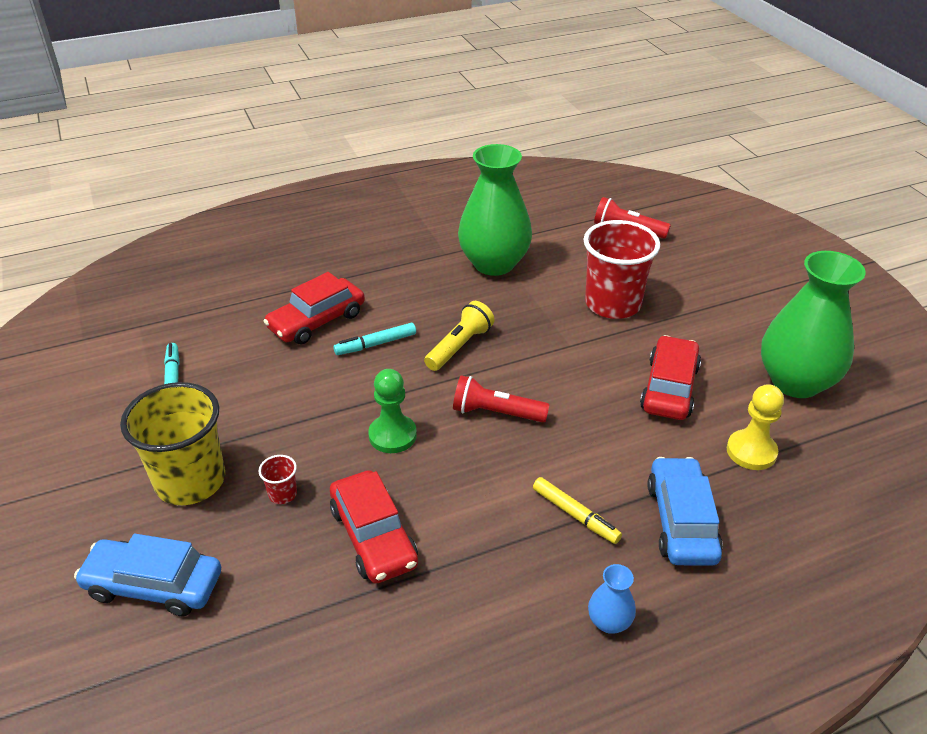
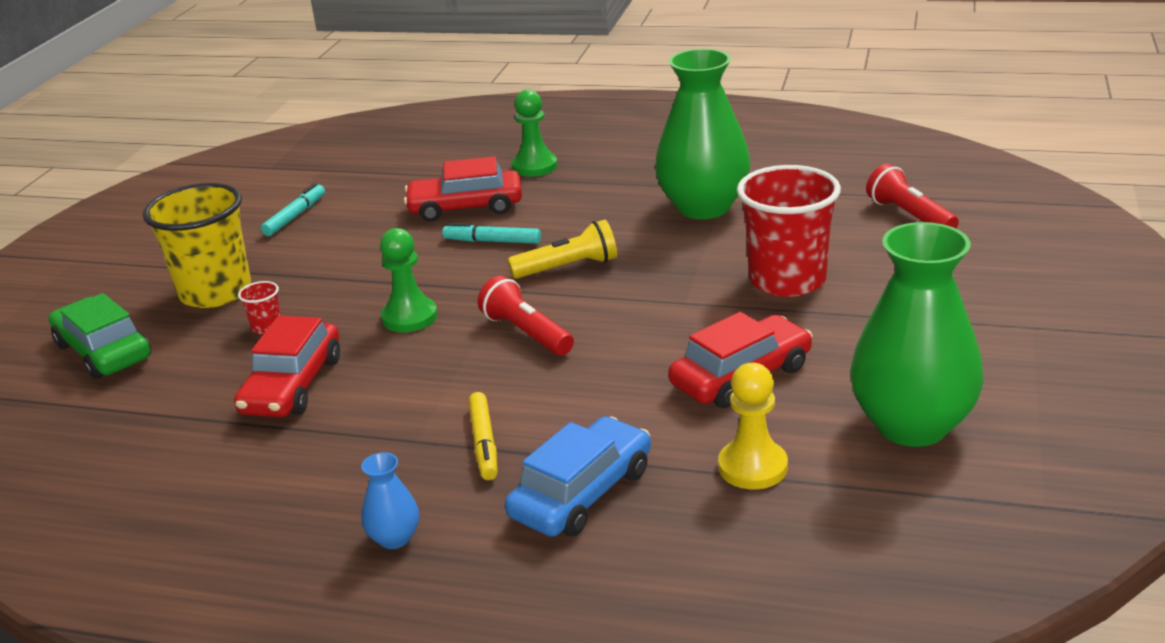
camera: 40 degrees right, 10 degrees down
(154, 585) = (104, 351): blue car -> green car
(328, 266) = (534, 166): none -> green pawn

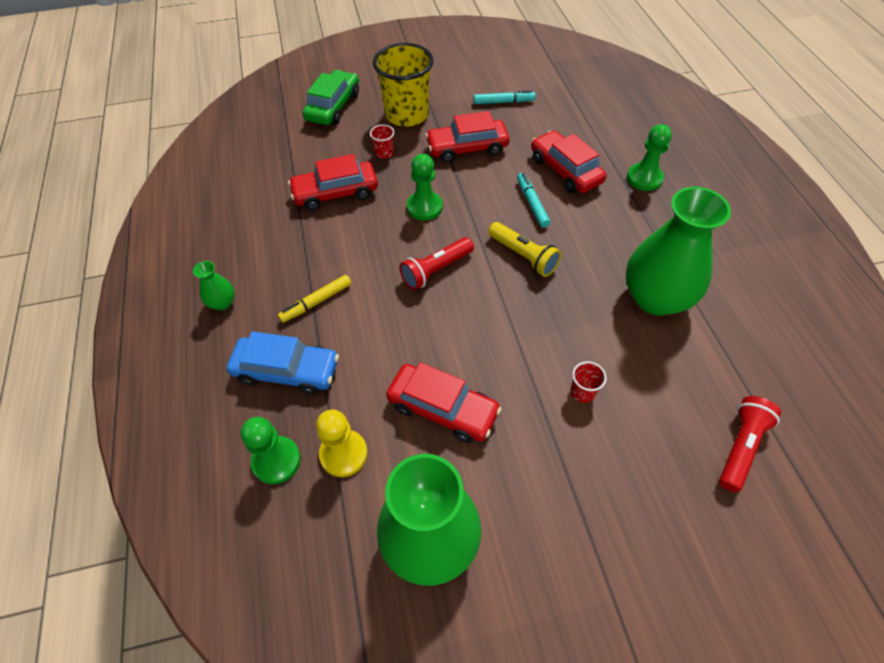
camera: 60 degrees right, 25 degrees up
(343, 261) = (467, 148): none -> red car
(394, 538) = (222, 303): blue vase -> green vase
(526, 333) = (436, 270): red flashlight -> red flashlight turned 150 degrees counterclockwise
(724, 529) = (276, 461): none -> green pawn
(787, 280) = (582, 392): red cup -> red cup, size x0.40

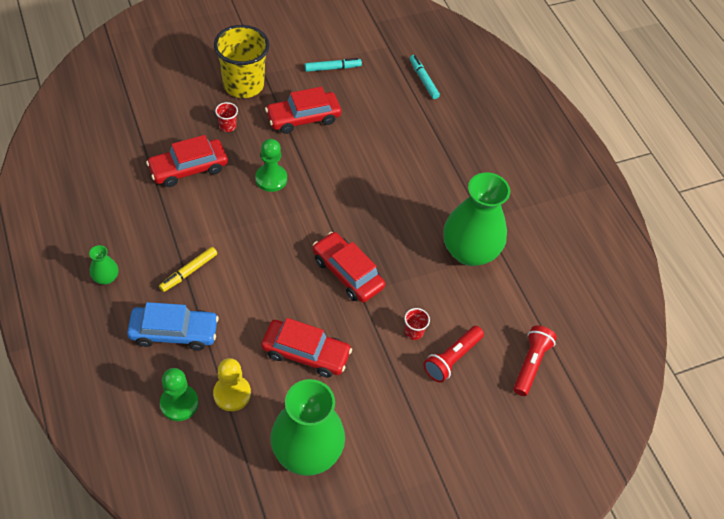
camera: 15 degrees left, 0 degrees up
(333, 106) = (171, 77): green car -> none
(436, 270) = (287, 237): red flashlight -> red flashlight (451, 358)
(523, 256) = (360, 221): yellow flashlight -> none
(532, 203) = (365, 171): turquoise marker -> turquoise marker (423, 80)
(565, 170) = (392, 137): red car -> red car (347, 273)
(644, 178) = (460, 142): green pawn -> none

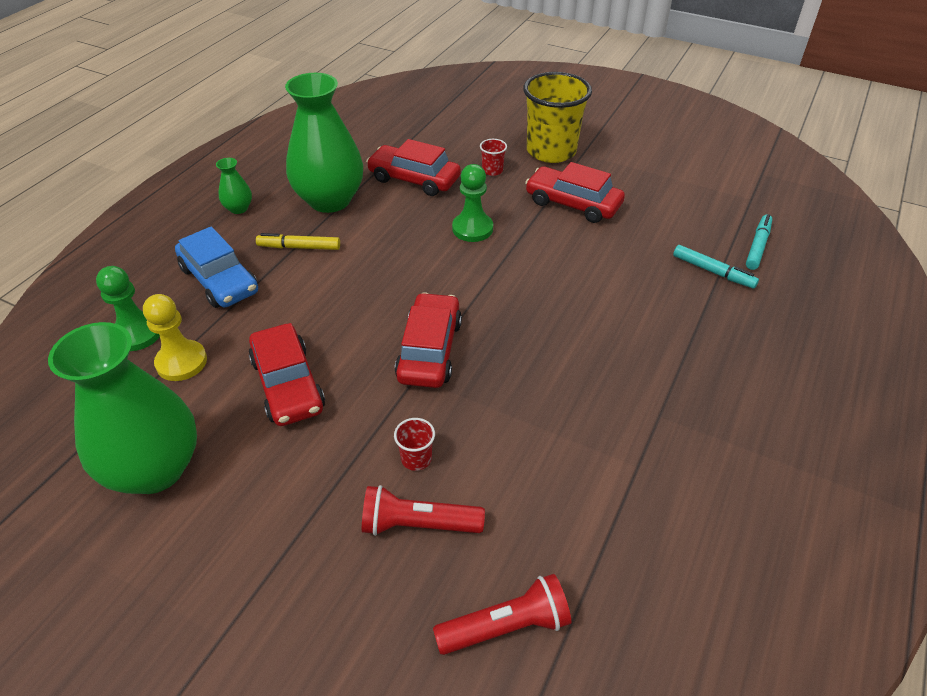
camera: 55 degrees right, 10 degrees down
(332, 68) = (660, 184): turquoise marker -> turquoise marker (713, 272)
(469, 251) = (595, 434): green vase -> green vase (330, 200)

